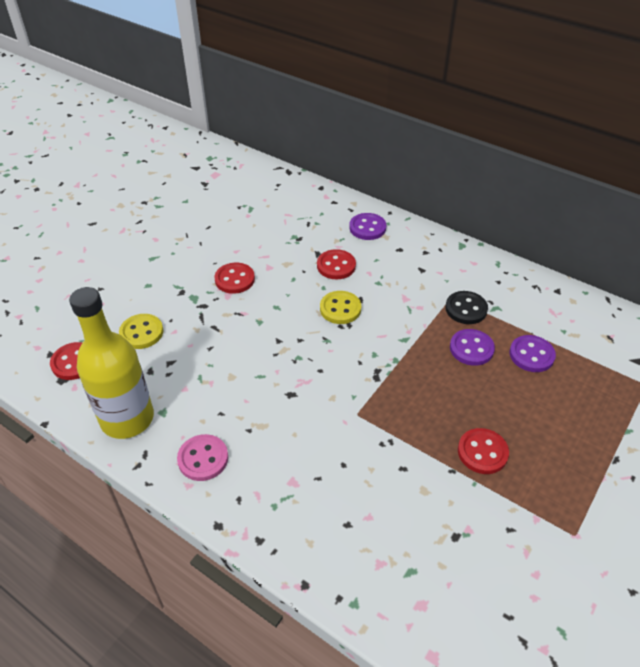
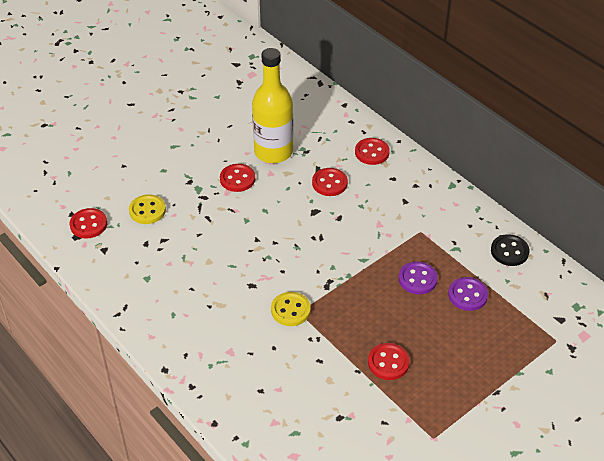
camera: 15 degrees right, 0 degrees up
(127, 418) = (118, 277): yellow bottle -> yellow bottle (273, 152)
(203, 459) = (167, 320): pink button -> none
(340, 309) = (318, 222): yellow button -> yellow button (290, 310)
(367, 228) = (372, 152): purple button -> red button
(466, 309) = (428, 244): black button -> black button (509, 251)

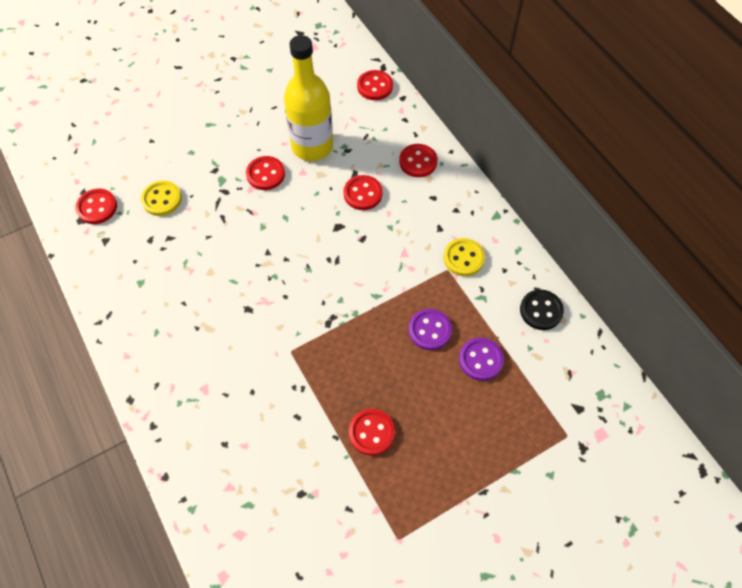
camera: 10 degrees right, 15 degrees up
(290, 310) = (281, 347): yellow button -> yellow button (463, 258)
(317, 99) = (375, 86): none -> red button

